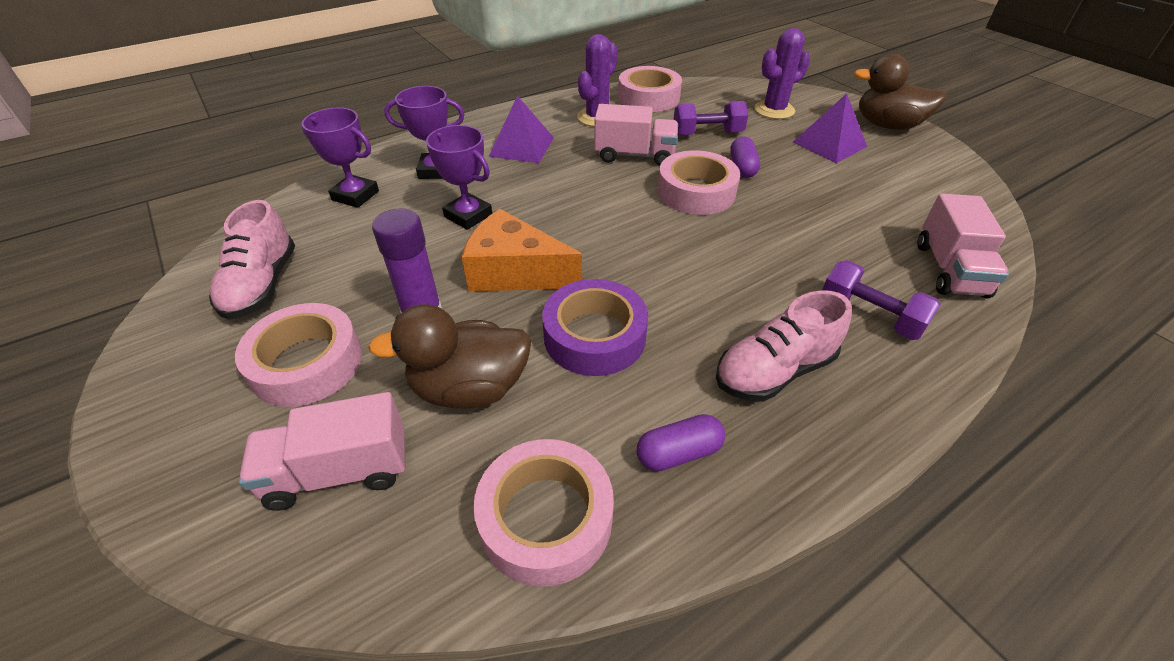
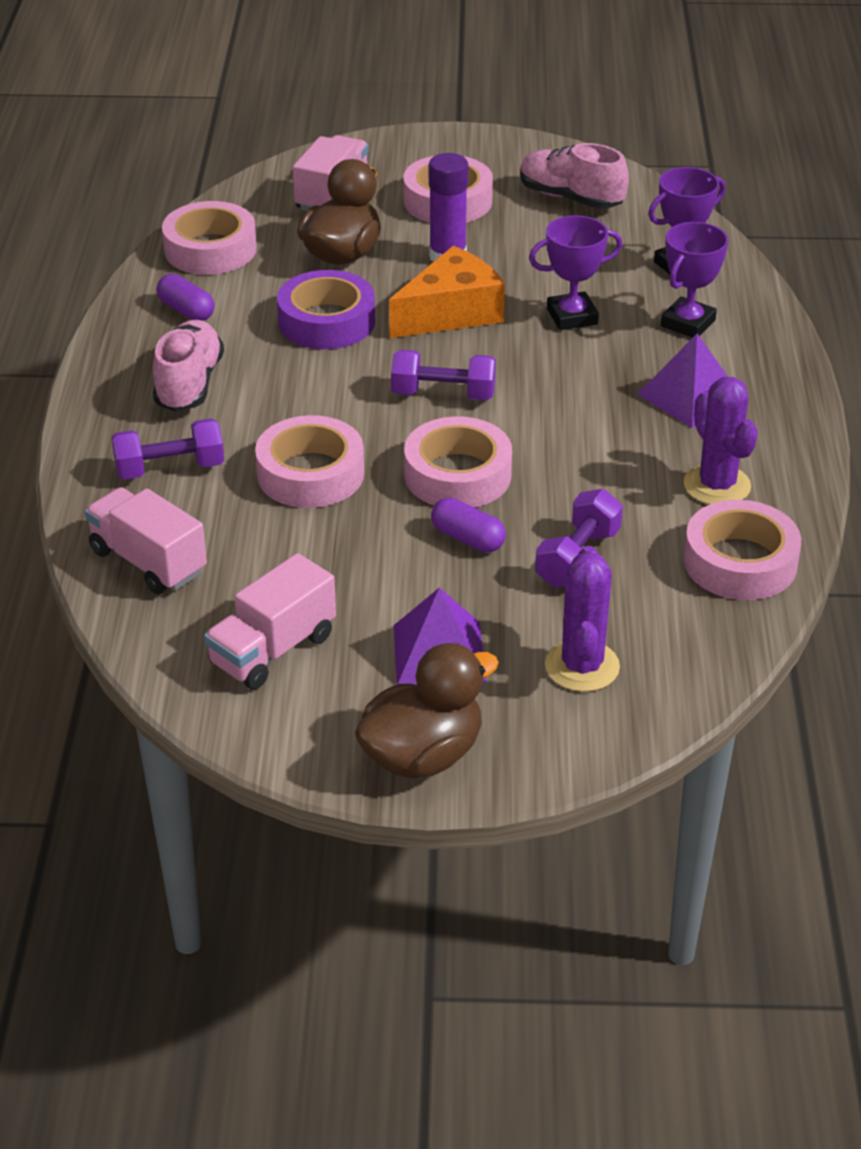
camera: 125 degrees right, 5 degrees down
(623, 231) = (443, 394): none -> purple dumbbell
(634, 155) = (583, 469): pink truck -> pink truck (273, 650)
(678, 453) = (186, 311): purple capsule -> purple capsule turned 60 degrees counterclockwise
(776, 246) = (310, 474): none -> pink tape

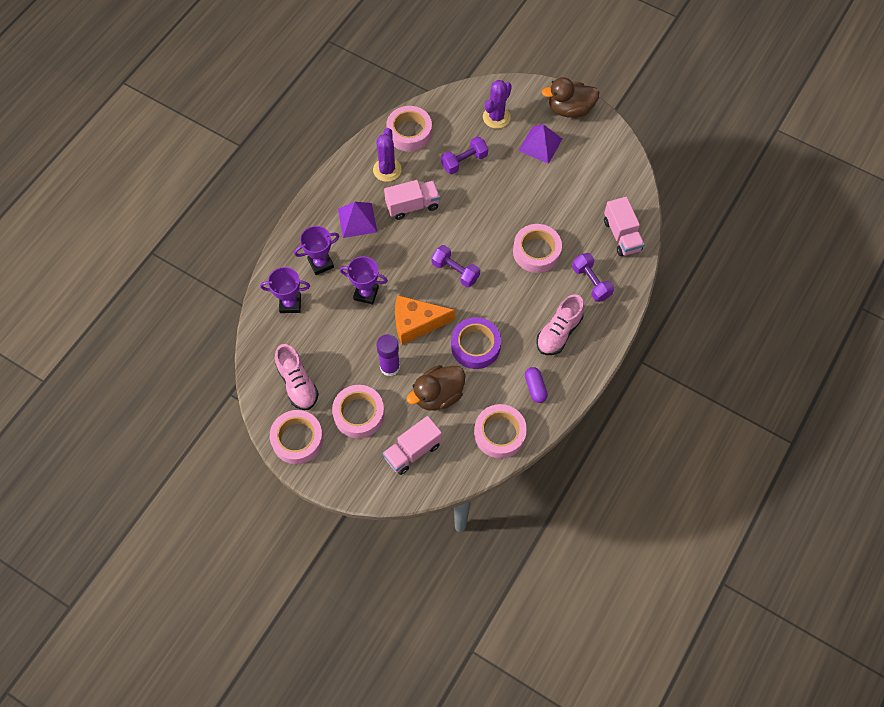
camera: 150 degrees left, 25 degrees up
(170, 469) = (591, 282): purple dumbbell -> purple dumbbell turned 45 degrees clockwise
(273, 650) = (596, 173): pink truck -> pink truck (412, 205)
(457, 475) = (480, 223): pink tape -> pink tape (297, 439)
(468, 538) = (497, 189): purple capsule -> none

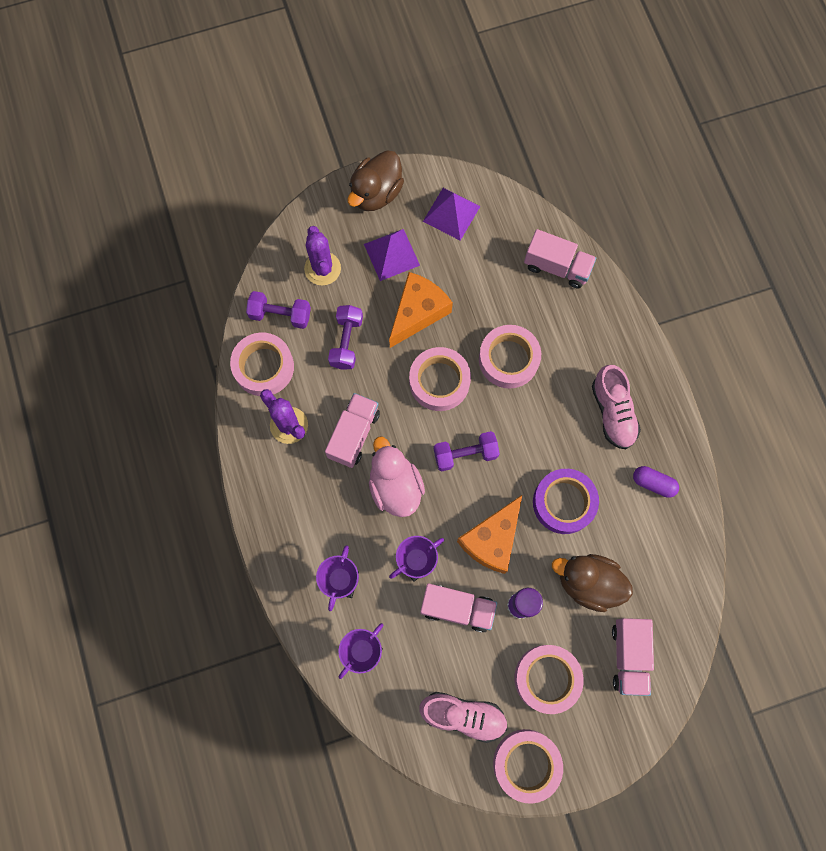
camera: 50 degrees left, 10 degrees up
(357, 220) = (322, 503): purple pyramid -> purple pyramid (451, 213)
(358, 334) = (457, 608): none -> pink truck
(401, 249) = (395, 486): none -> pink duck
(438, 395) = (588, 583): brown duck -> brown duck turned 105 degrees clockwise
(499, 433) = (675, 557): pink tape -> pink tape (439, 381)
(518, 184) = (418, 312): none -> orange cheese
(591, 282) = (584, 337): purple dumbbell -> purple dumbbell (280, 315)

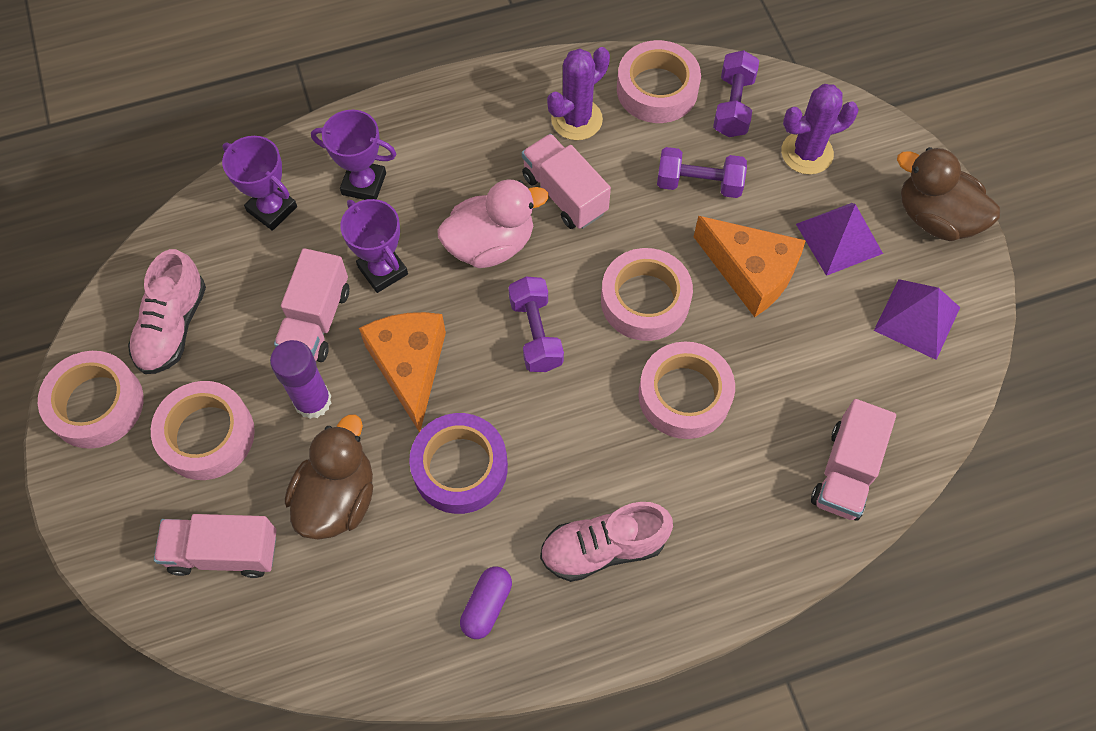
camera: 90 degrees right, 10 degrees down
(354, 434) = (564, 194): pink truck -> pink truck turned 150 degrees counterclockwise
(492, 539) = (409, 367): orange cheese -> orange cheese turned 45 degrees clockwise

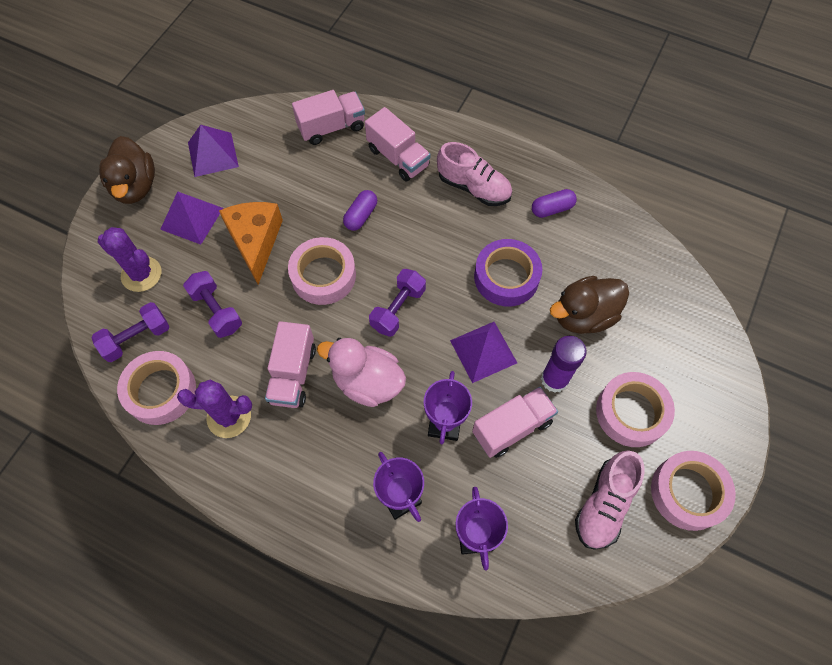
camera: 135 degrees left, 0 degrees up
(173, 326) = (604, 505): pink shoe -> pink shoe turned 150 degrees clockwise
(224, 552) = (666, 339): pink truck -> pink truck (398, 157)
(409, 367) = (483, 351): orange cheese -> purple pyramid
(684, 395) = (361, 216): pink tape -> purple capsule

